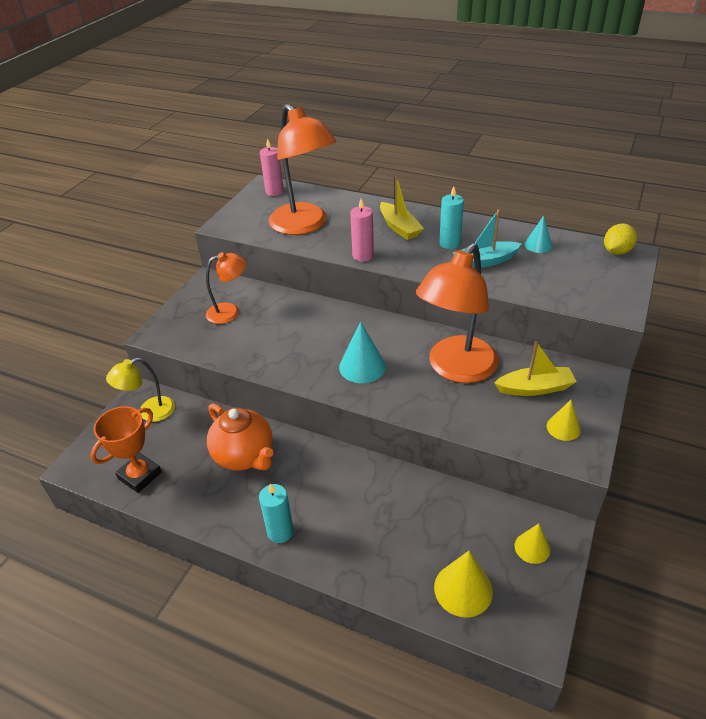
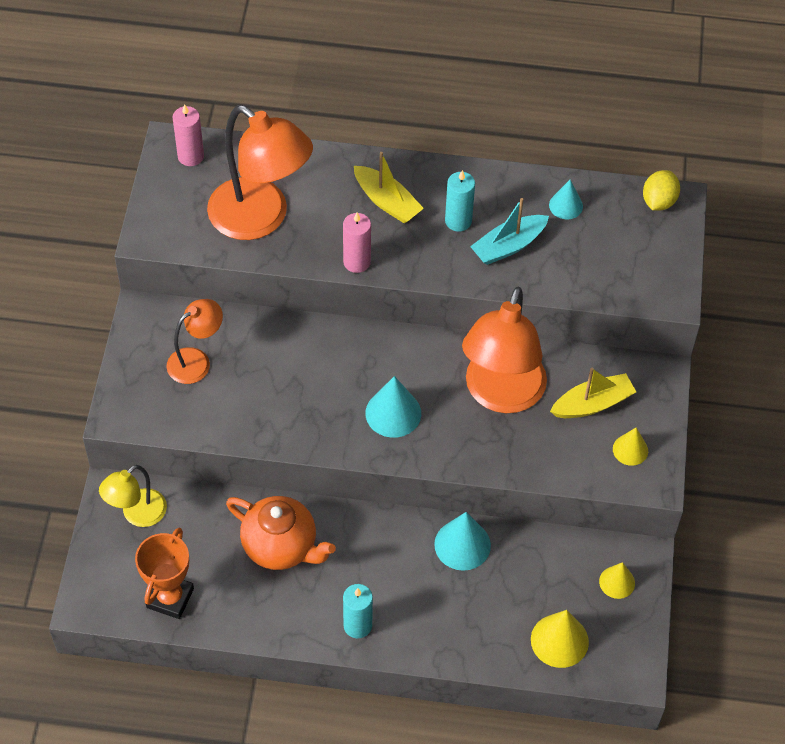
camera: 20 degrees left, 15 degrees up
(396, 485) = (462, 545): none -> turquoise cone

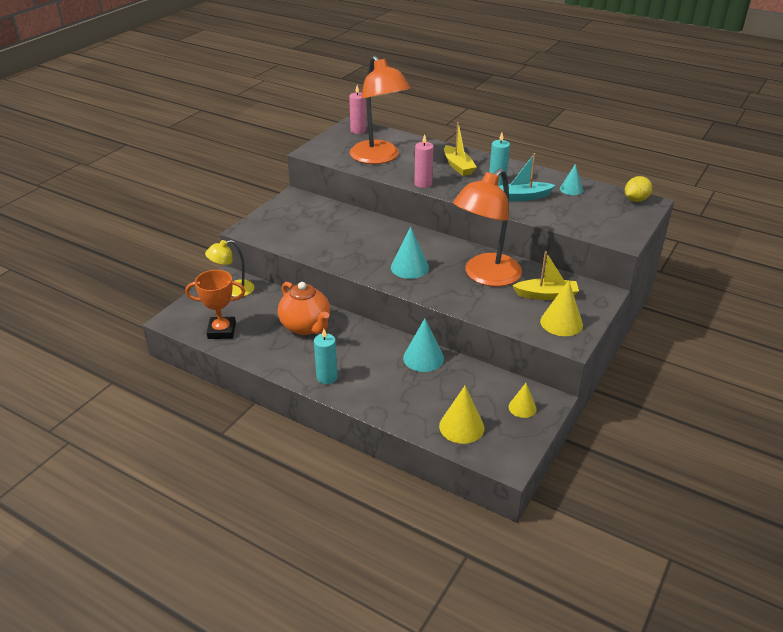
camera: 25 degrees right, 20 degrees down
(170, 598) = (221, 331): orange trophy -> orange trophy turned 45 degrees clockwise
(196, 361) = (308, 220): orange lamp -> none
(630, 450) = (561, 323): yellow cone -> yellow cone, size x1.59

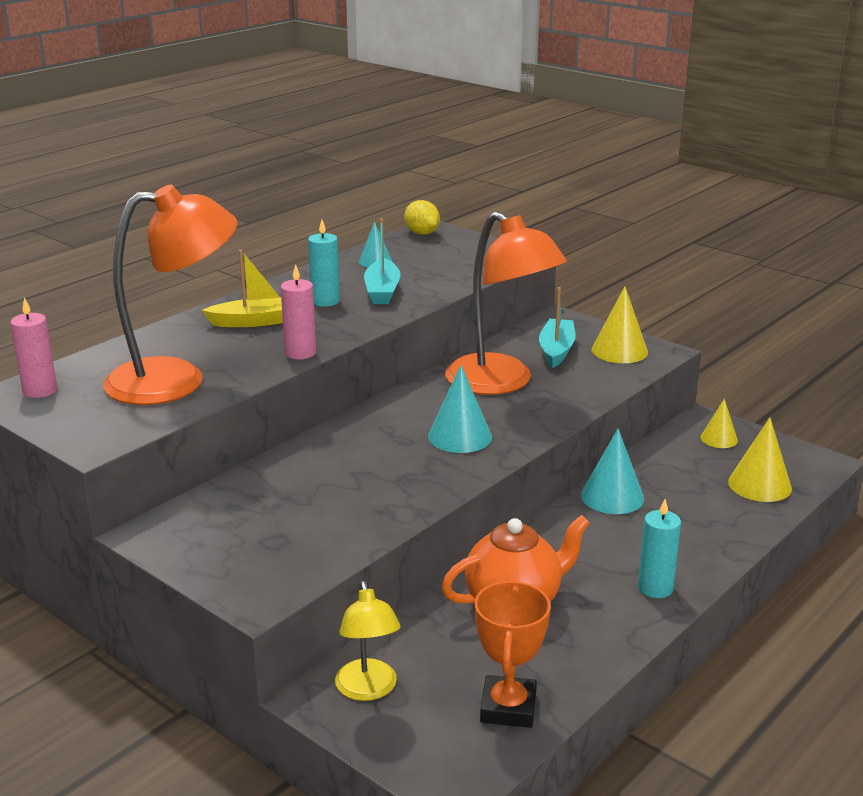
camera: 80 degrees left, 10 degrees down
(546, 295) = (556, 350): yellow boat -> turquoise boat

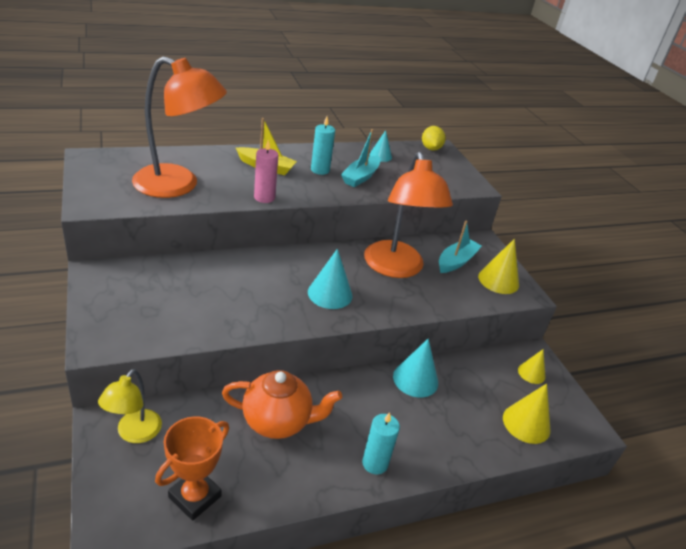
camera: 25 degrees right, 10 degrees up
(40, 390) = (106, 161): pink candle -> none

